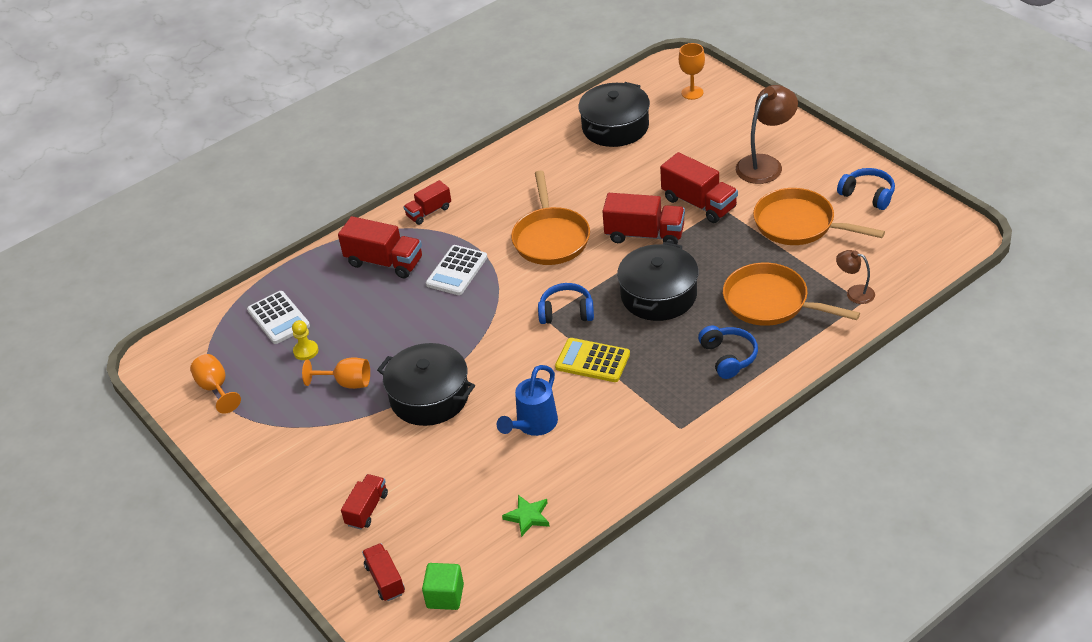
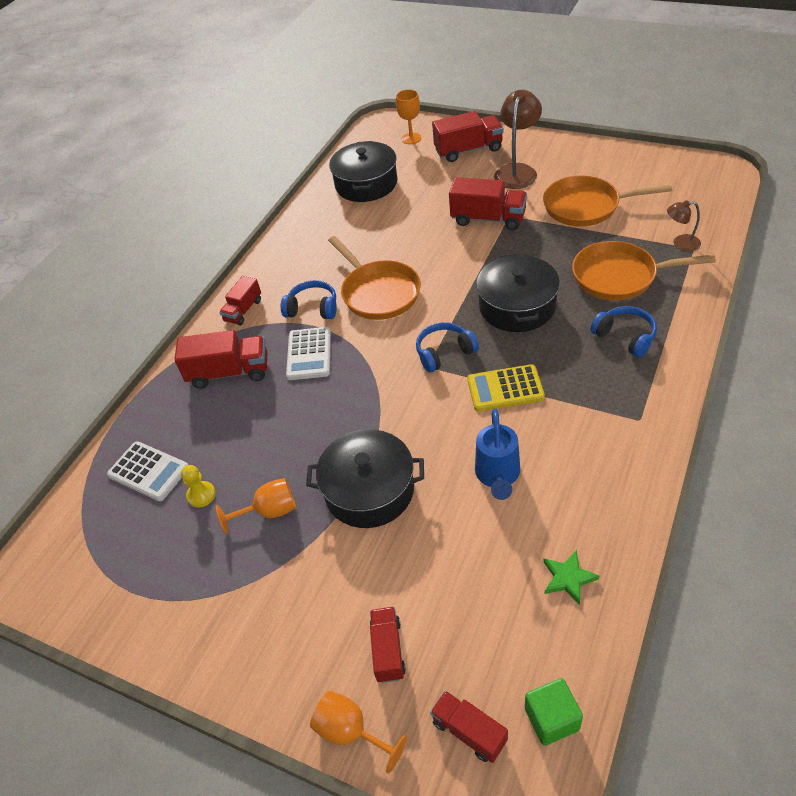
camera: 25 degrees left, 5 degrees up
(215, 388) = (119, 580): orange goblet -> orange goblet (351, 732)
(644, 234) = (462, 260): red truck -> red truck (468, 150)
(868, 195) = (620, 166): blue headphones -> blue headphones (312, 308)

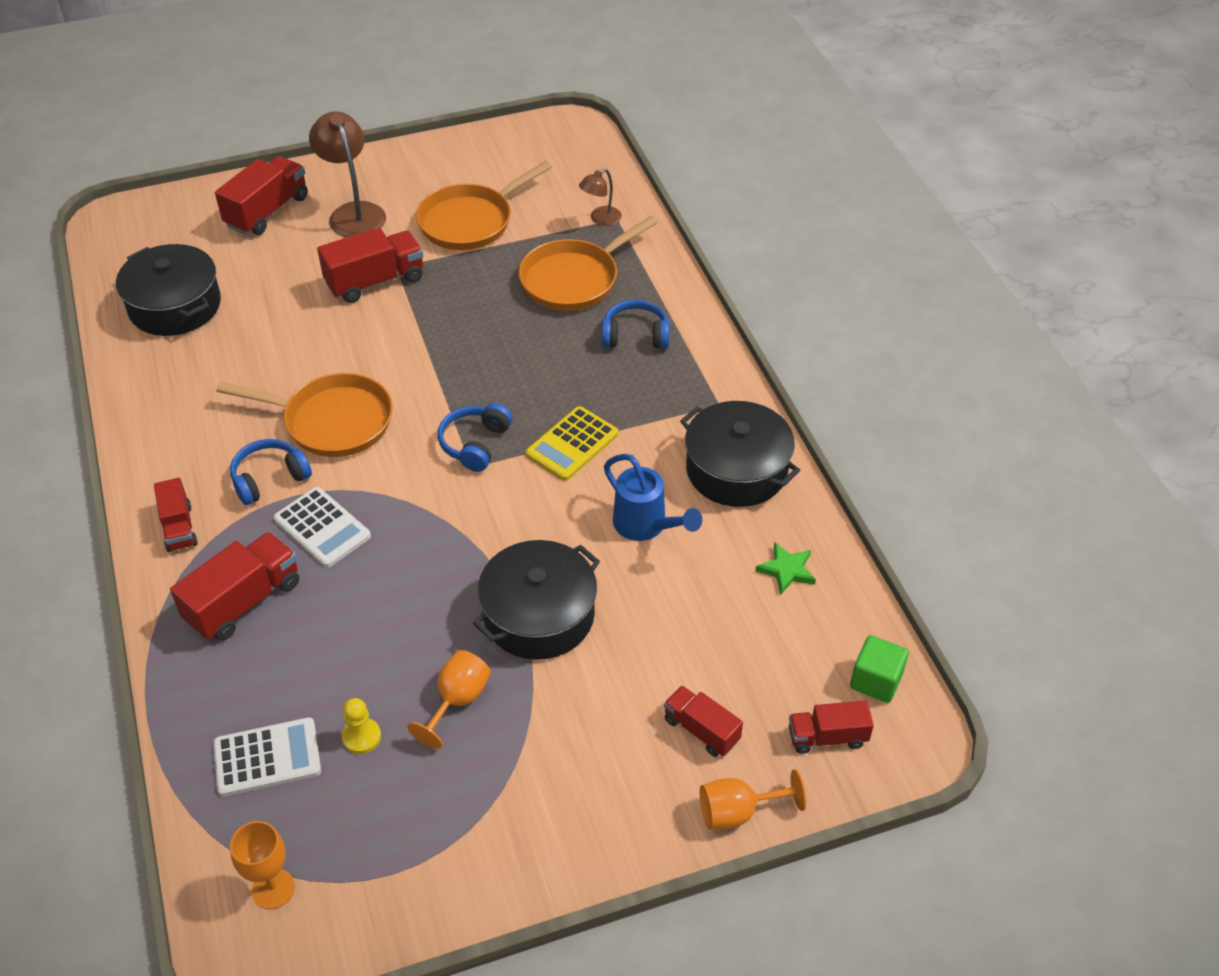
camera: 50 degrees left, 0 degrees up
(411, 138) = (175, 226): orange goblet -> orange goblet (273, 889)
(517, 306) = (502, 359): black pot -> black pot (736, 469)

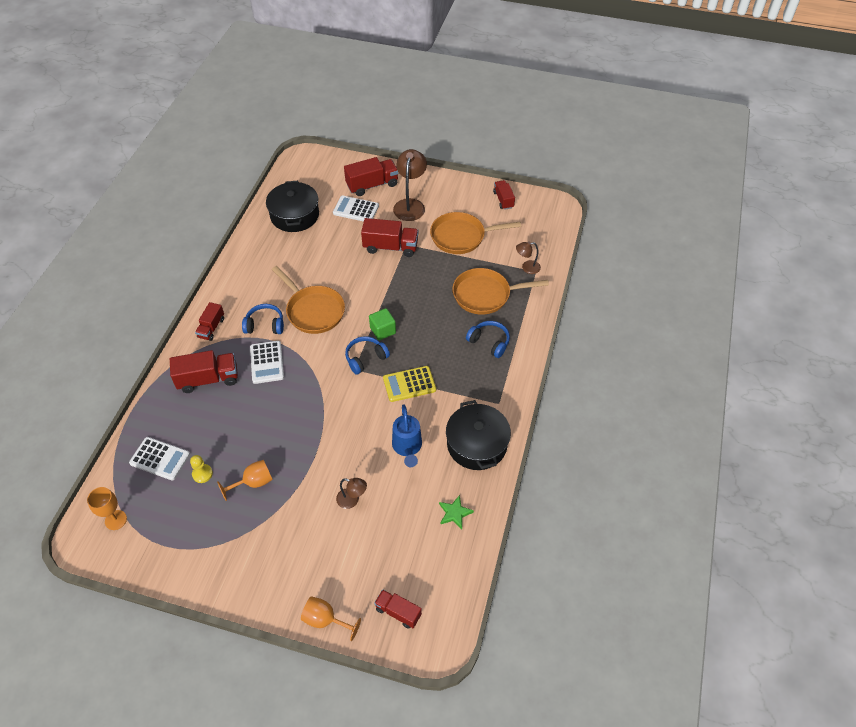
camera: 35 degrees right, 5 degrees up
(271, 255) = (356, 209): none -> white calculator
(539, 615) = (321, 463): black pot -> none
(630, 637) = (352, 500): none -> brown lamp
(701, 730) = (344, 568): red truck -> red truck (503, 200)
(876, 681) = (447, 599): green cube -> green cube (383, 330)

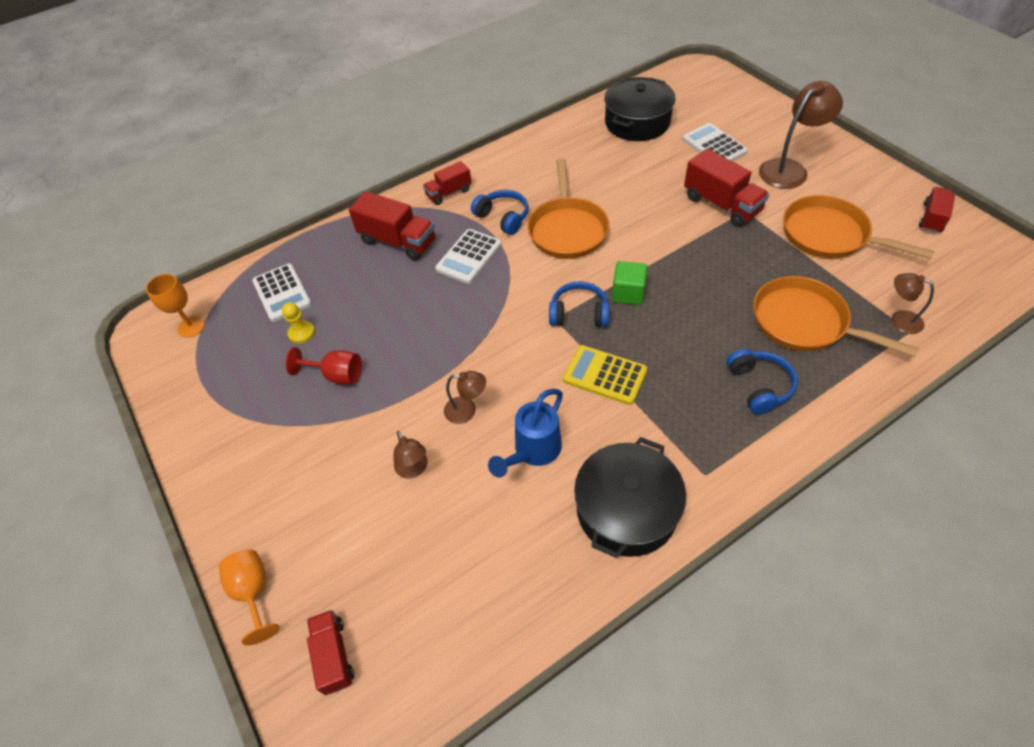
camera: 45 degrees right, 0 degrees up
(253, 482) = (337, 375): orange goblet -> red goblet
(352, 451) = (467, 410): none -> brown lamp
(372, 185) = (758, 128): red truck -> none
(454, 513) = (517, 581): green star -> none

